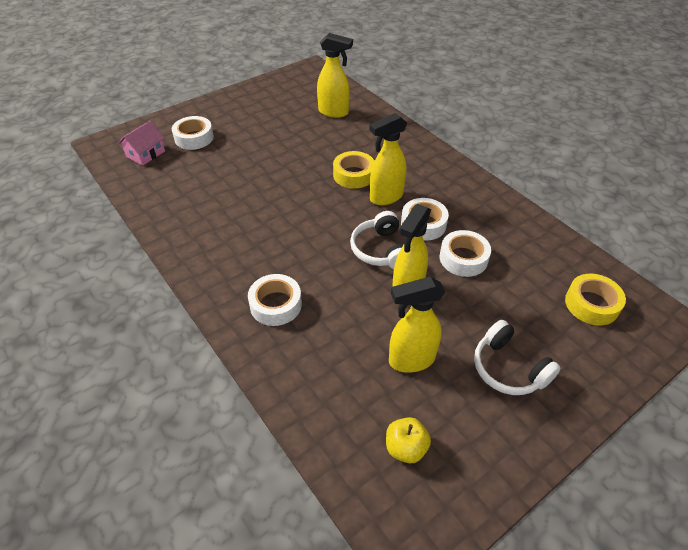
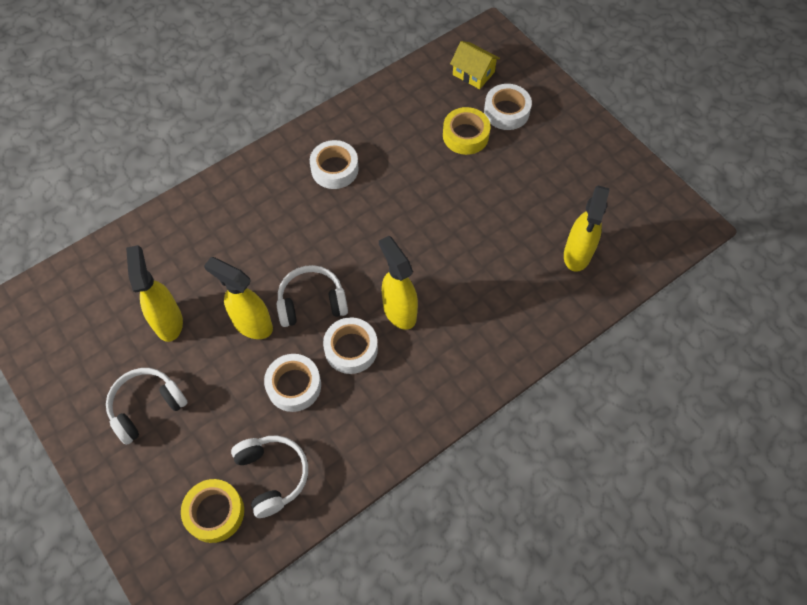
camera: 90 degrees right, 15 degrees up
(145, 154) = (473, 73): pink house -> yellow house
(276, 304) = (245, 211): white tape -> white tape (334, 169)
(353, 175) = (441, 277): yellow tape -> yellow tape (465, 135)
(405, 448) = (85, 311): yellow apple -> none
(546, 268) = (272, 475): none -> white headphones

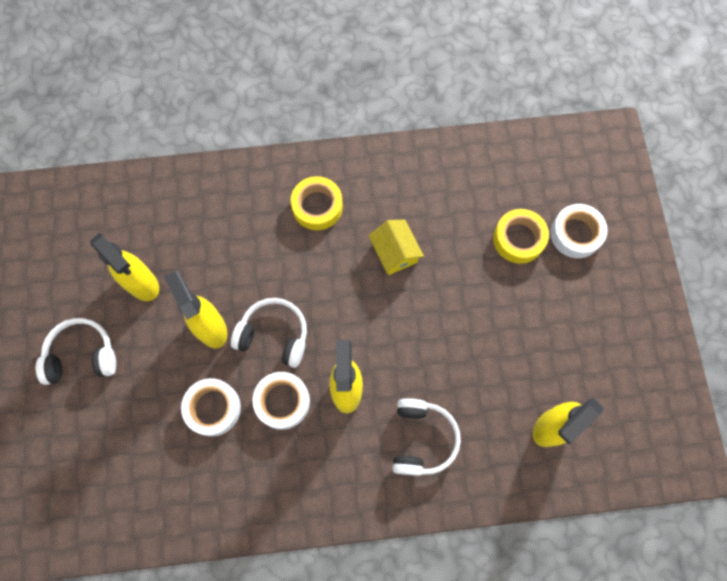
camera: 30 degrees right, 10 degrees up
(168, 322) = (142, 284): yellow spray bottle -> yellow spray bottle turned 120 degrees clockwise
(215, 512) = (83, 487): yellow tape -> yellow tape (317, 206)
(272, 475) = (148, 482): white headphones -> white headphones (422, 439)
(334, 169) = (372, 209): white tape -> none
(473, 73) = (568, 174): yellow house -> yellow house (394, 252)

